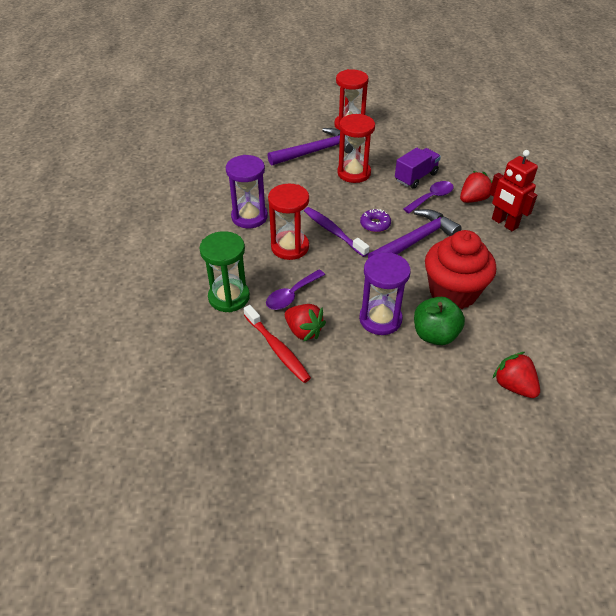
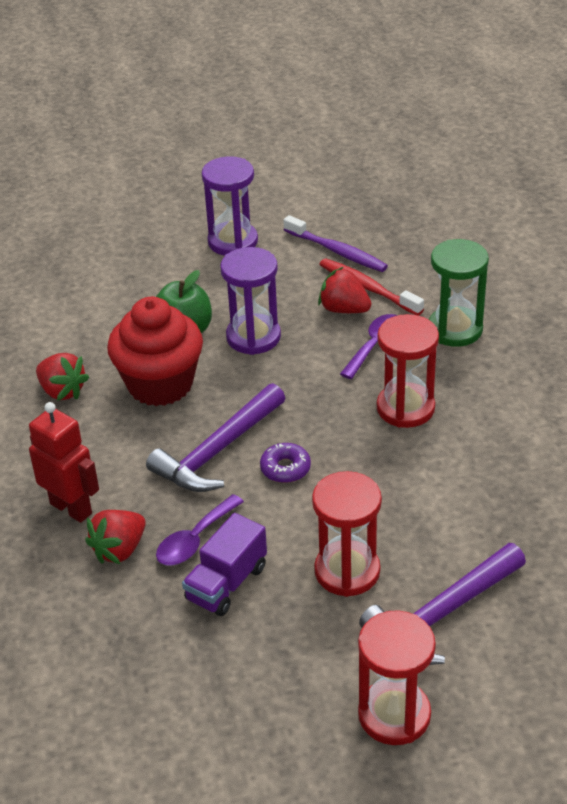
camera: 170 degrees right, 5 degrees down
(249, 217) = (492, 446): purple hourglass -> purple hourglass (233, 242)
(333, 232) = (348, 444): purple toothbrush -> purple toothbrush (336, 251)
(513, 386) = (95, 298): red strawberry -> red strawberry (62, 391)

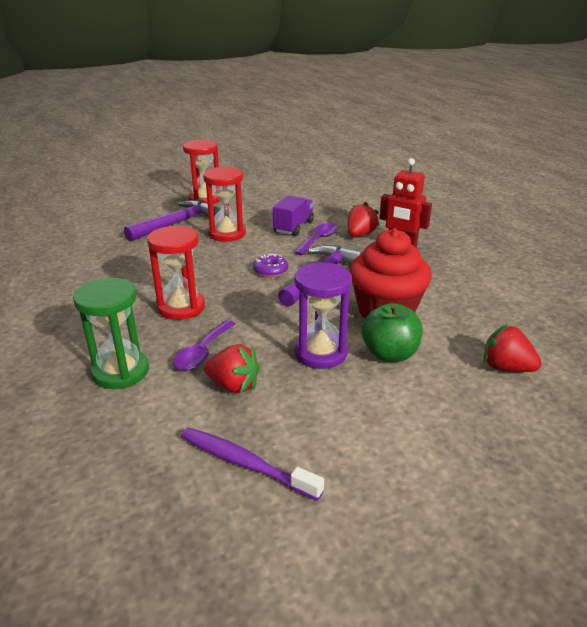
camera: 170 degrees right, 10 degrees down
(62, 391) = (462, 303): red strawberry -> red strawberry (506, 368)
(233, 242) = (388, 470): purple hourglass -> none
(368, 288) = (206, 412): red toothbrush -> none

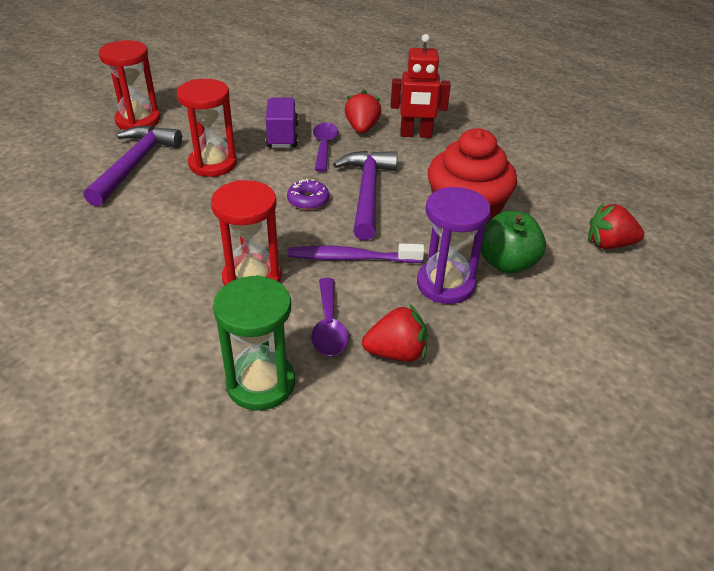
camera: 30 degrees left, 10 degrees up
(246, 464) = (484, 431): purple toothbrush -> purple toothbrush (352, 258)

